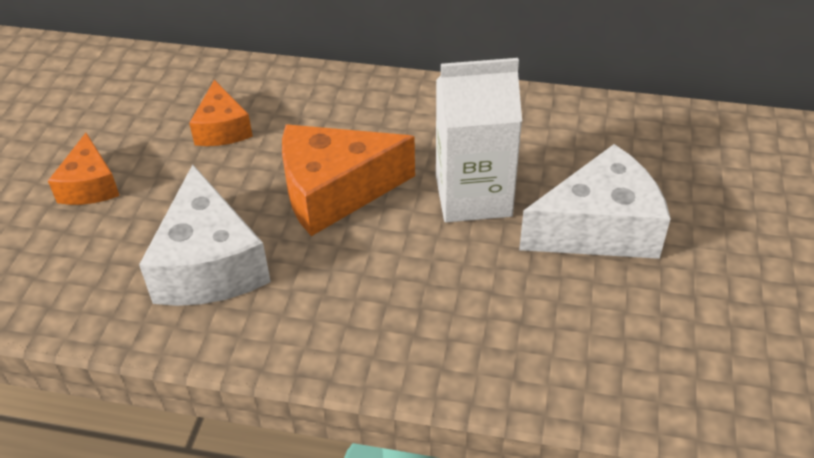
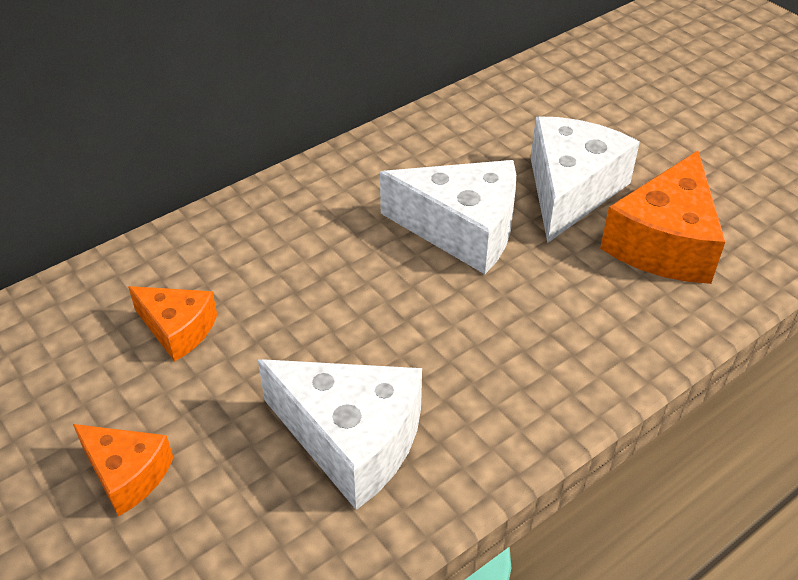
camera: 50 degrees left, 0 degrees up
(334, 191) = (359, 304): orange cheese -> orange cheese (664, 242)
(473, 196) = (462, 230): white carton -> white cheese

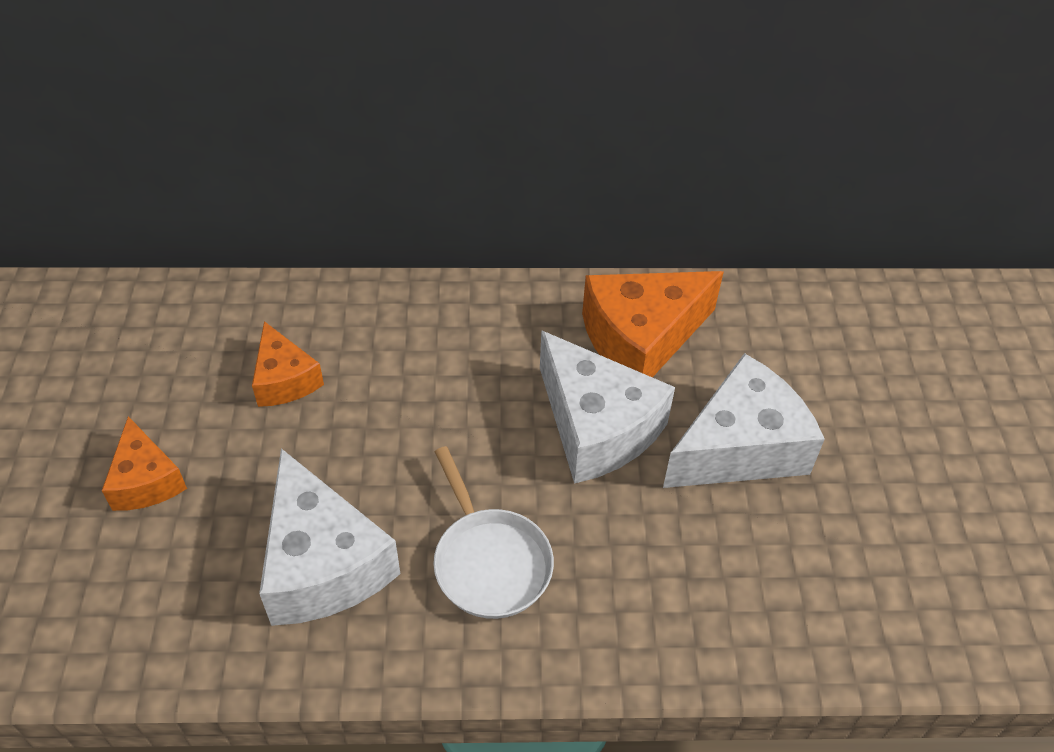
camera: 35 degrees right, 5 degrees up
(478, 360) = (489, 562): none -> white pan
(664, 242) = (780, 558): orange cheese -> orange cheese (641, 338)

